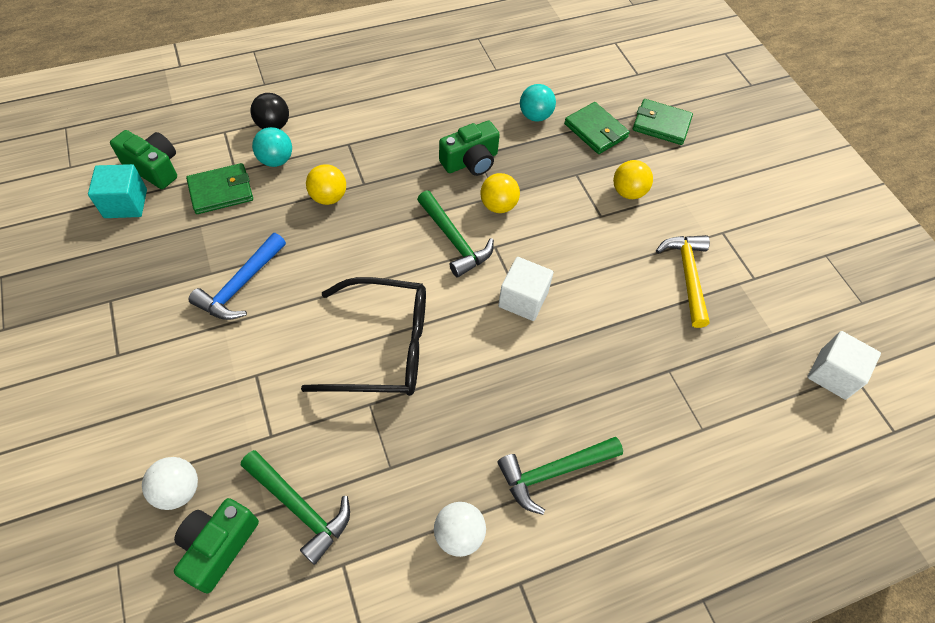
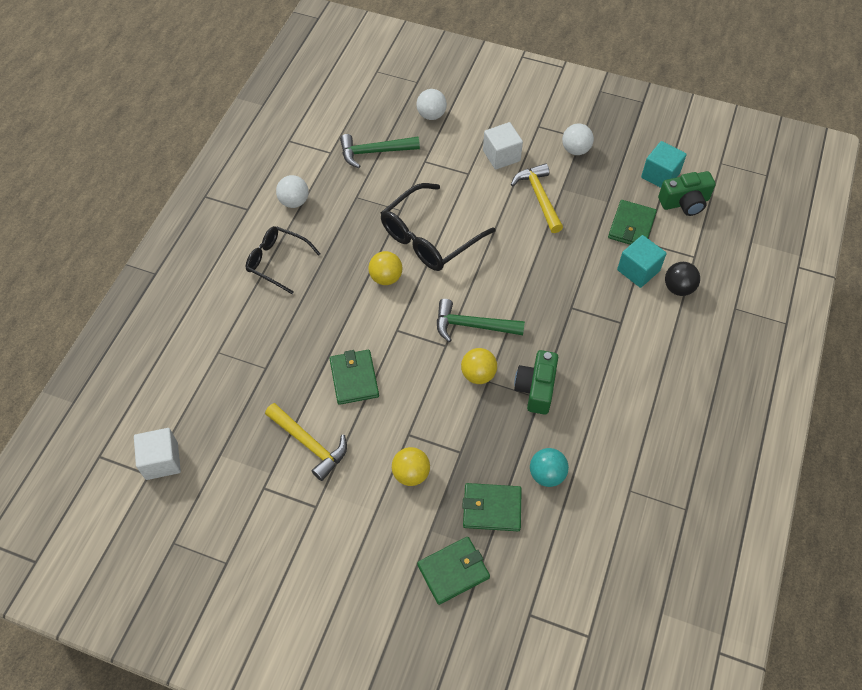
camera: 135 degrees right, 0 degrees up
(136, 294) = (575, 150): none -> white ball
(218, 546) = (387, 116): green camera -> none
(241, 285) = (539, 197): blue hammer -> yellow hammer
(276, 160) = (638, 270): turquoise ball -> turquoise cube
(328, 197) = (575, 280): yellow ball -> yellow ball (386, 278)
(523, 299) = (390, 330): white cube -> white cube (501, 156)
(554, 472) = (277, 262): green hammer -> black glasses
(599, 290) = (354, 378): none -> green wallet

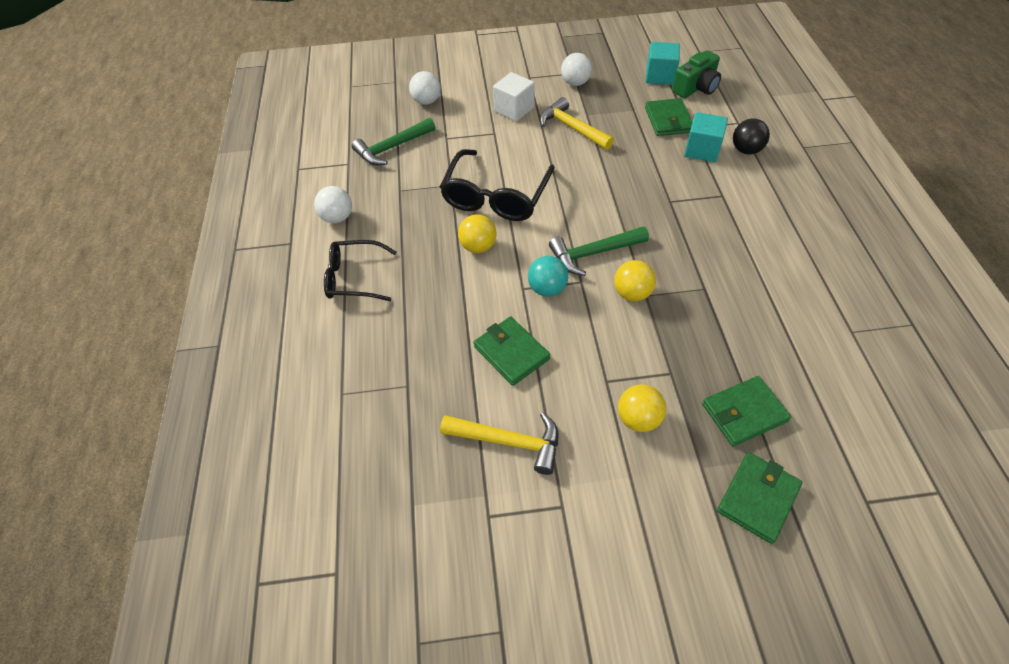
camera: 25 degrees left, 5 degrees down
(161, 461) = (344, 548): white cube -> none
(536, 388) = (695, 282): green camera -> none
(547, 474) = (768, 354): turquoise ball -> turquoise ball (547, 289)

